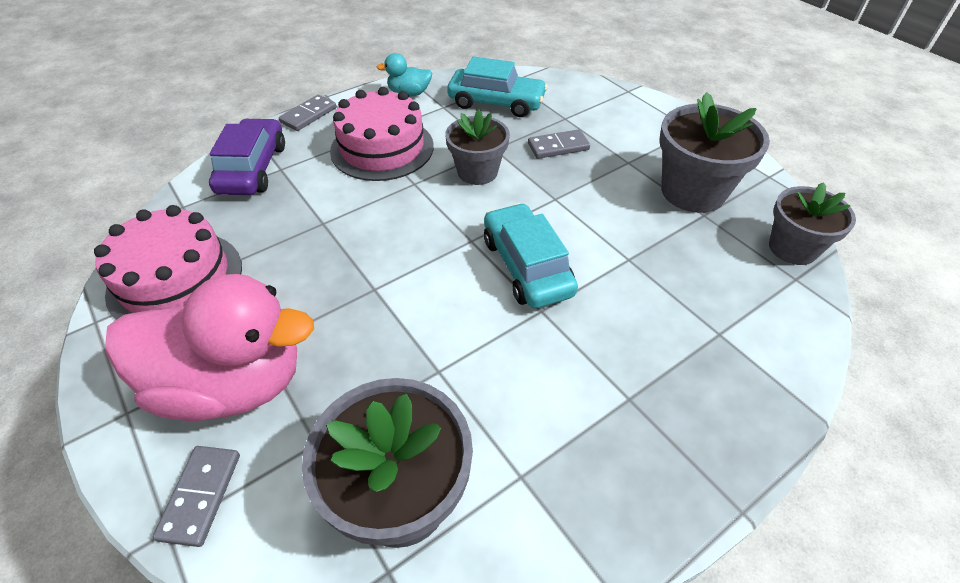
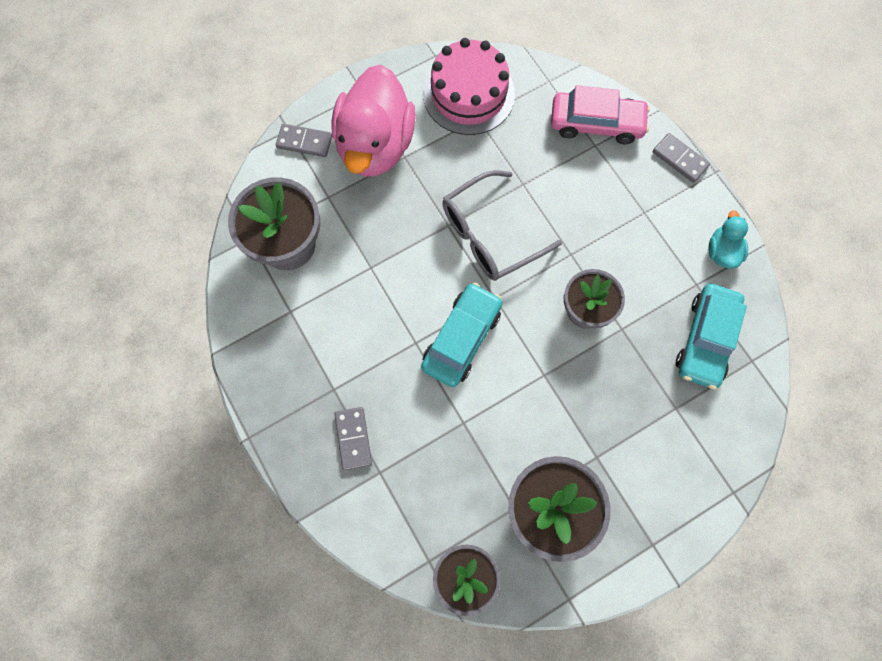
camera: 95 degrees right, 25 degrees up
(253, 168) = (596, 123): purple car -> pink car
(382, 148) = (624, 227): pink cake -> none
(389, 248) = (489, 235): none -> grey glasses
(527, 266) = (462, 338): turquoise car -> turquoise car turned 45 degrees counterclockwise
(558, 147) = (623, 392): grey domino -> grey domino (353, 438)

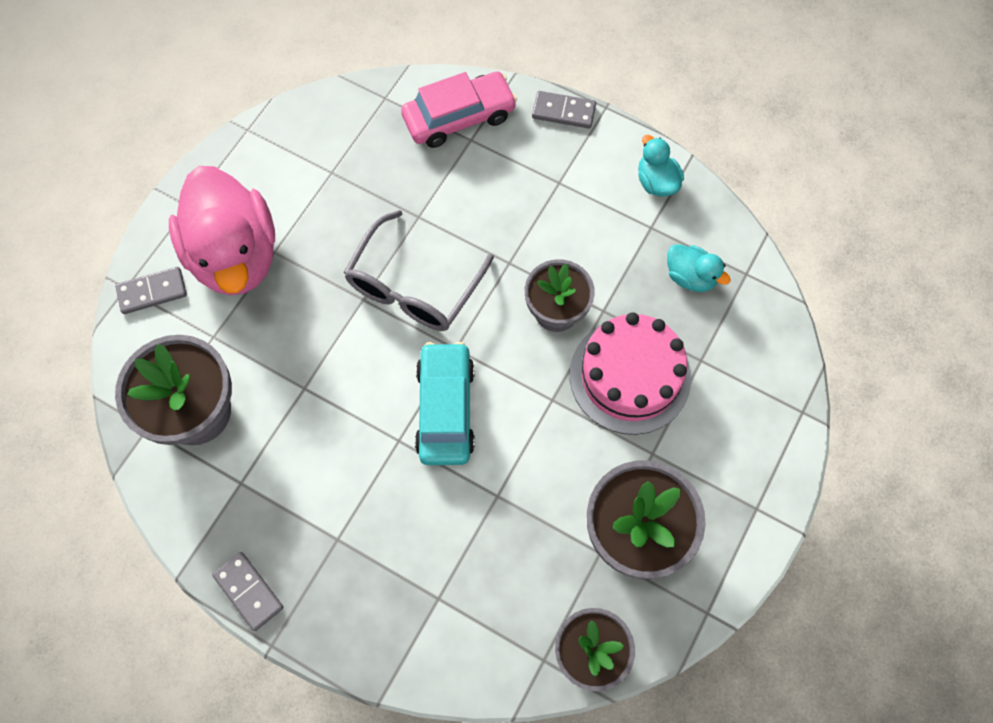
camera: 30 degrees left, 5 degrees down
(353, 438) = (389, 579): grey domino -> grey domino (248, 591)
(468, 94) = (307, 152): pink cake -> pink cake (630, 376)
(705, 339) = (690, 277): turquoise car -> turquoise duck

